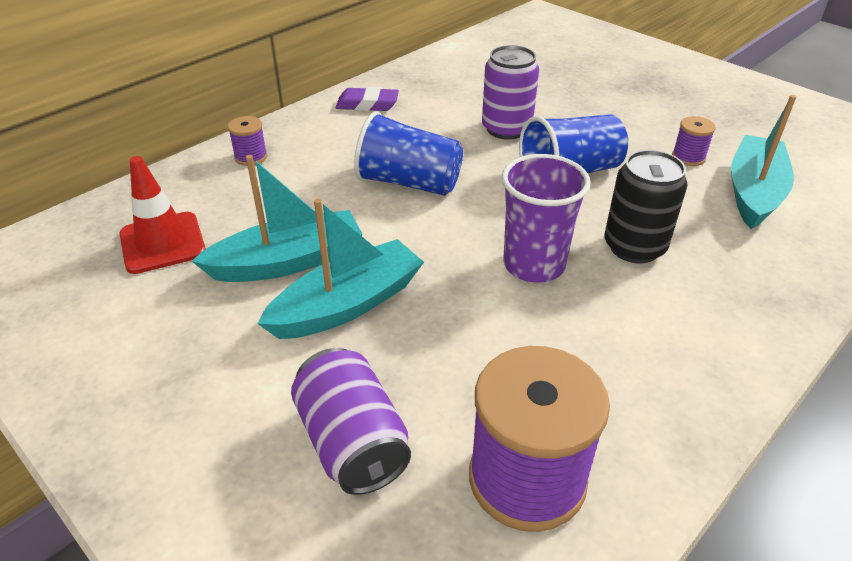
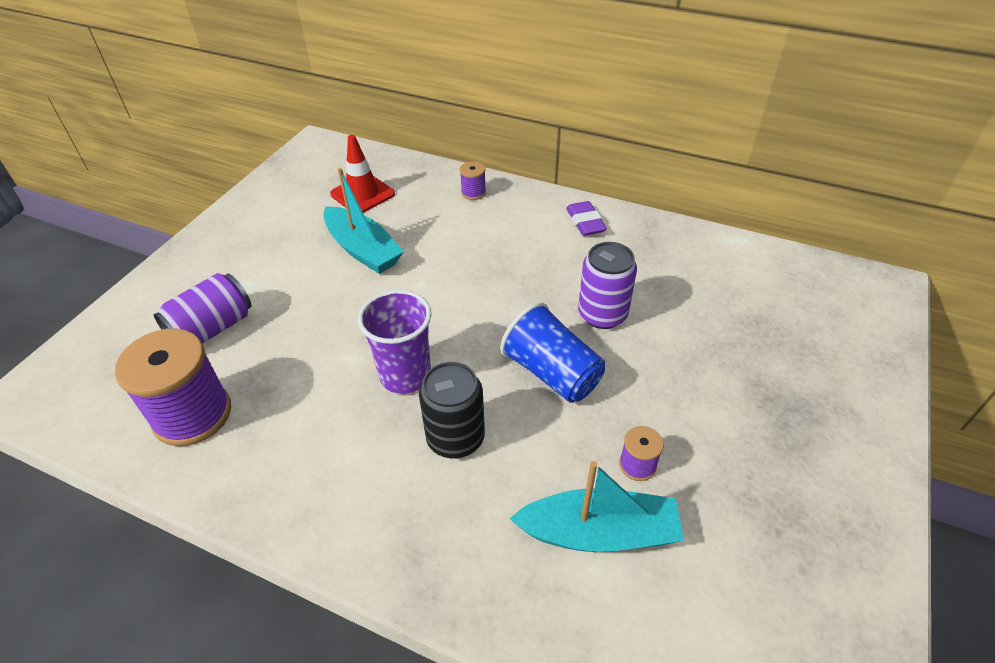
camera: 70 degrees right, 5 degrees up
(347, 304) = (329, 290): turquoise boat -> none
(409, 183) = (482, 278): blue cup -> none

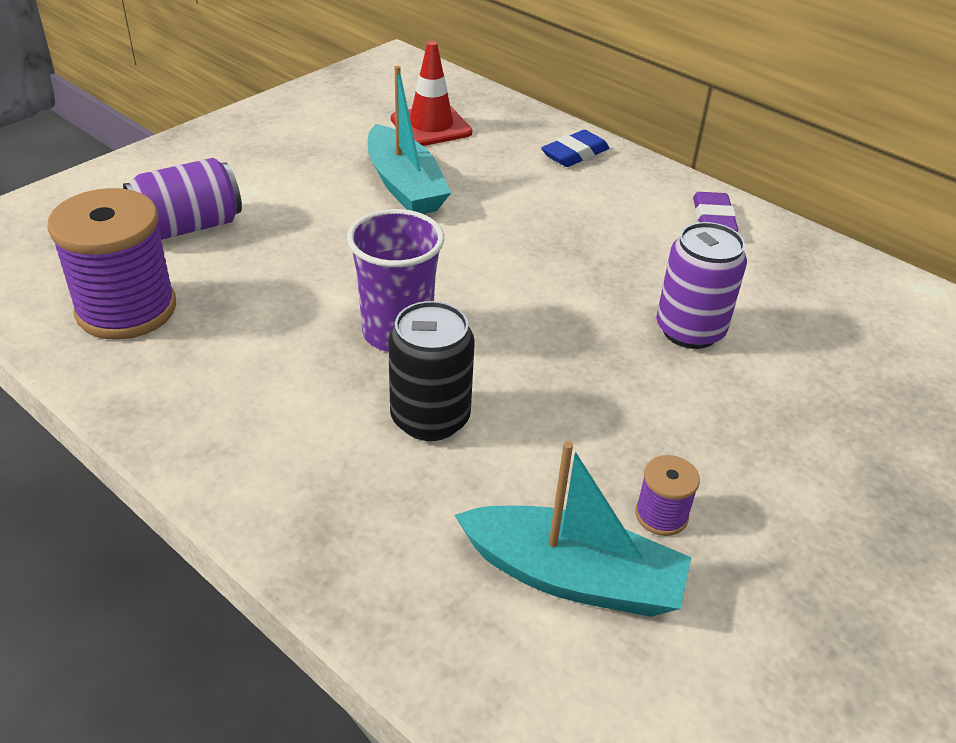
camera: 15 degrees right, 5 degrees down
(473, 193) = (575, 154): purple spool -> blue eraser
(552, 373) = (590, 379): blue cup -> none

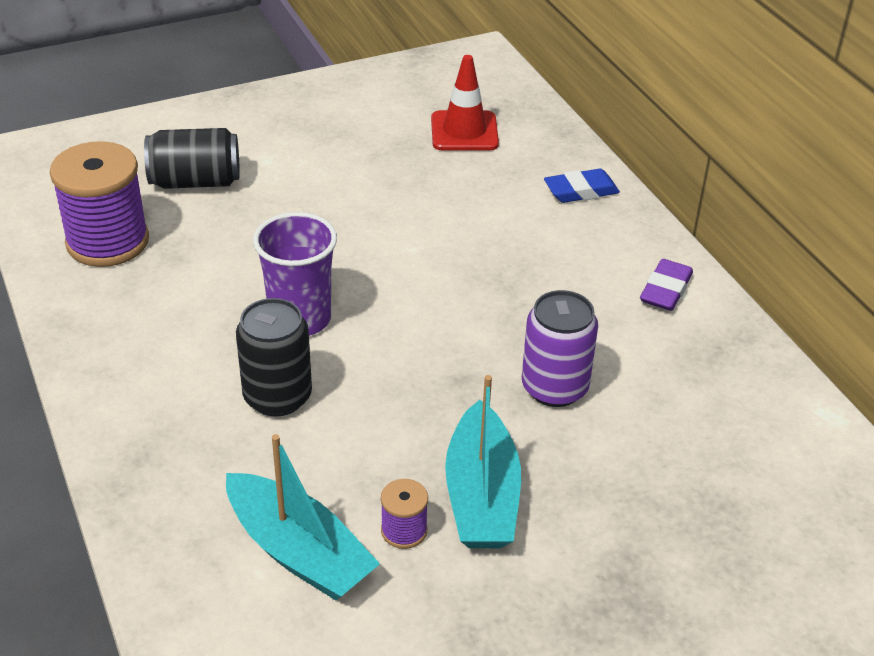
camera: 25 degrees right, 0 degrees up
(188, 227) = (195, 182): purple can -> black can
(405, 186) = (398, 186): turquoise boat -> turquoise boat (481, 495)

